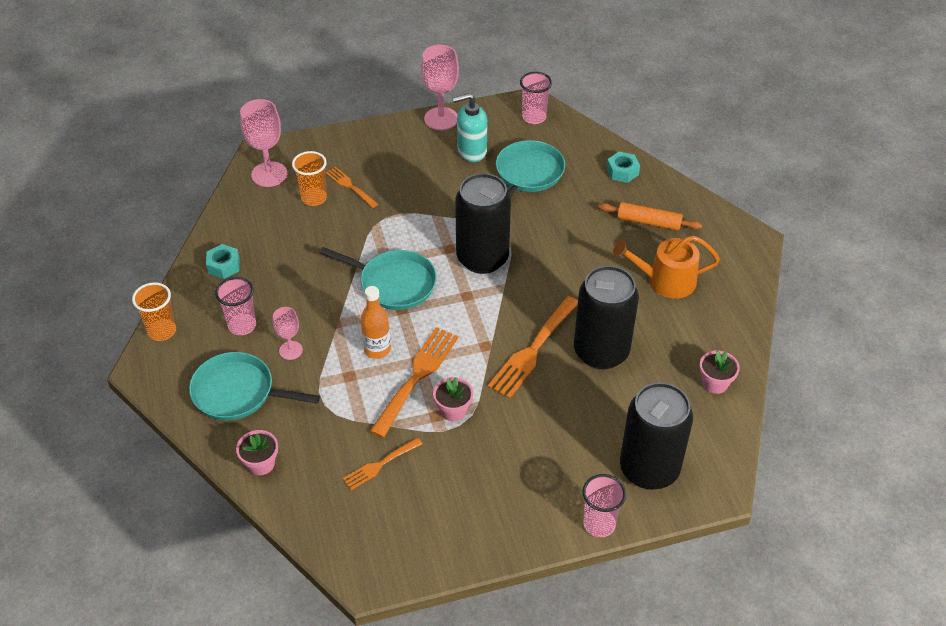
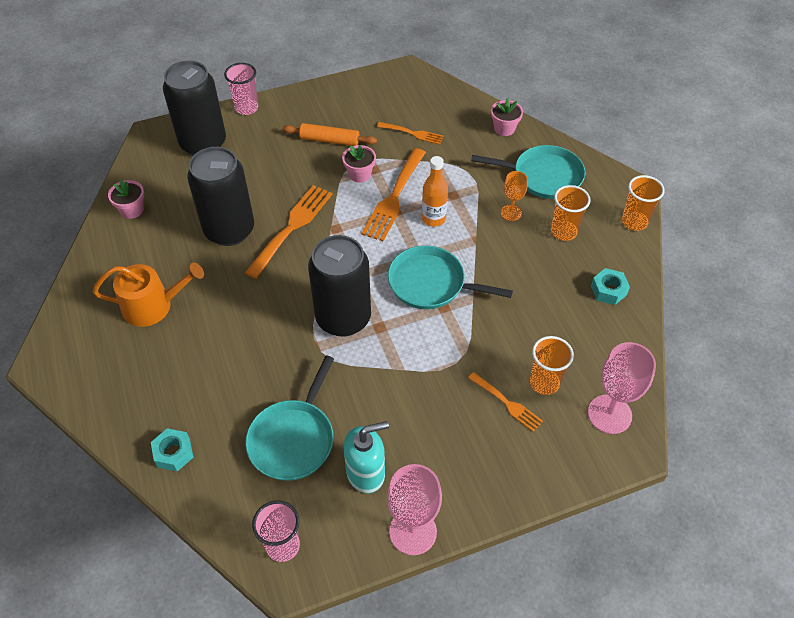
camera: 175 degrees right, 5 degrees up
(242, 325) = (564, 232): pink cup -> orange cup
(290, 350) = (511, 213): pink goblet -> orange goblet
(380, 465) = (413, 133): orange fork -> orange fork turned 60 degrees clockwise
(649, 222) = (156, 378): orange rolling pin -> orange rolling pin (329, 140)

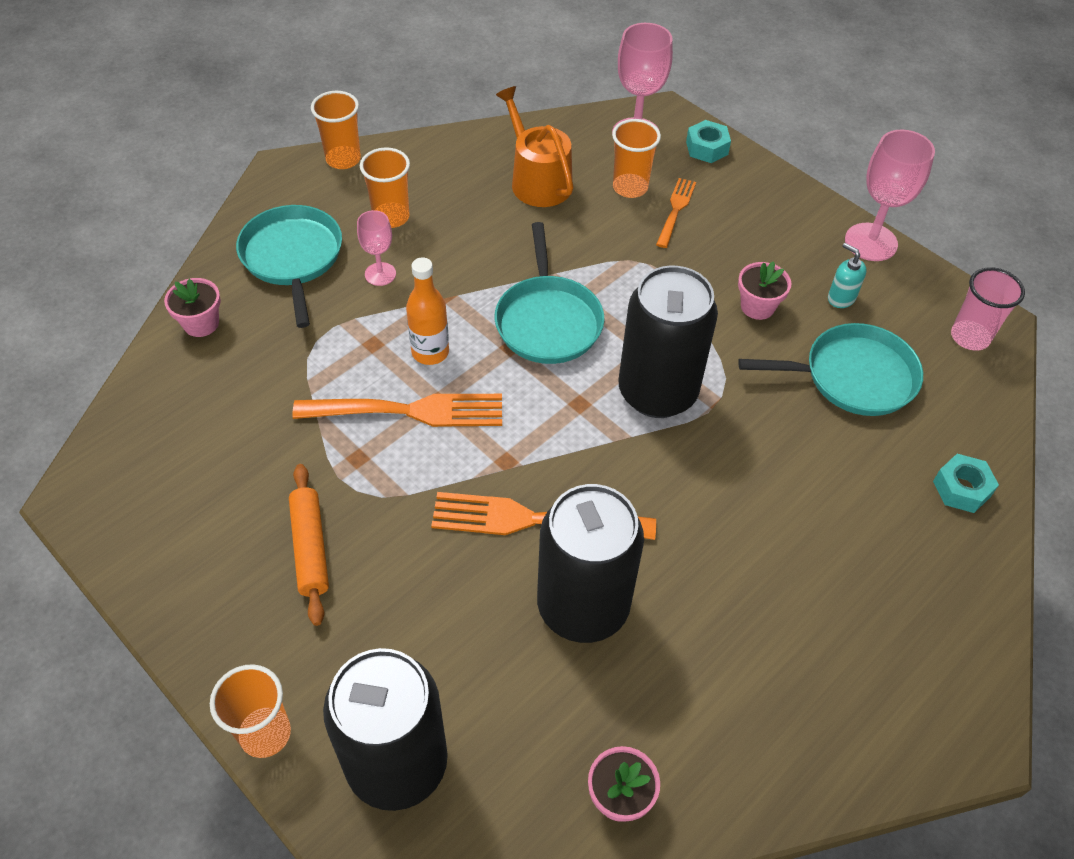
camera: 115 degrees left, 0 degrees up
(153, 306) = (783, 639): orange watering can -> orange watering can (537, 180)
(246, 108) = (265, 733): pink cup -> orange cup
(360, 174) = (377, 473): pink flower pot -> pink flower pot (757, 306)
(366, 473) = (841, 298): turquoise soap dispenser -> turquoise soap dispenser, size x0.58
(413, 133) = (251, 434): orange fork -> none
(511, 213) = (380, 274): orange goblet -> pink goblet
(608, 290) = (468, 162): turquoise nut -> turquoise nut (707, 148)

